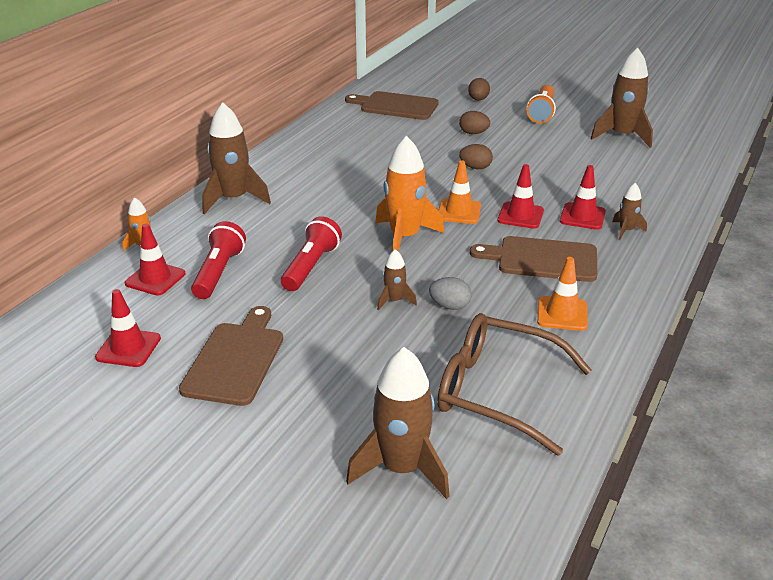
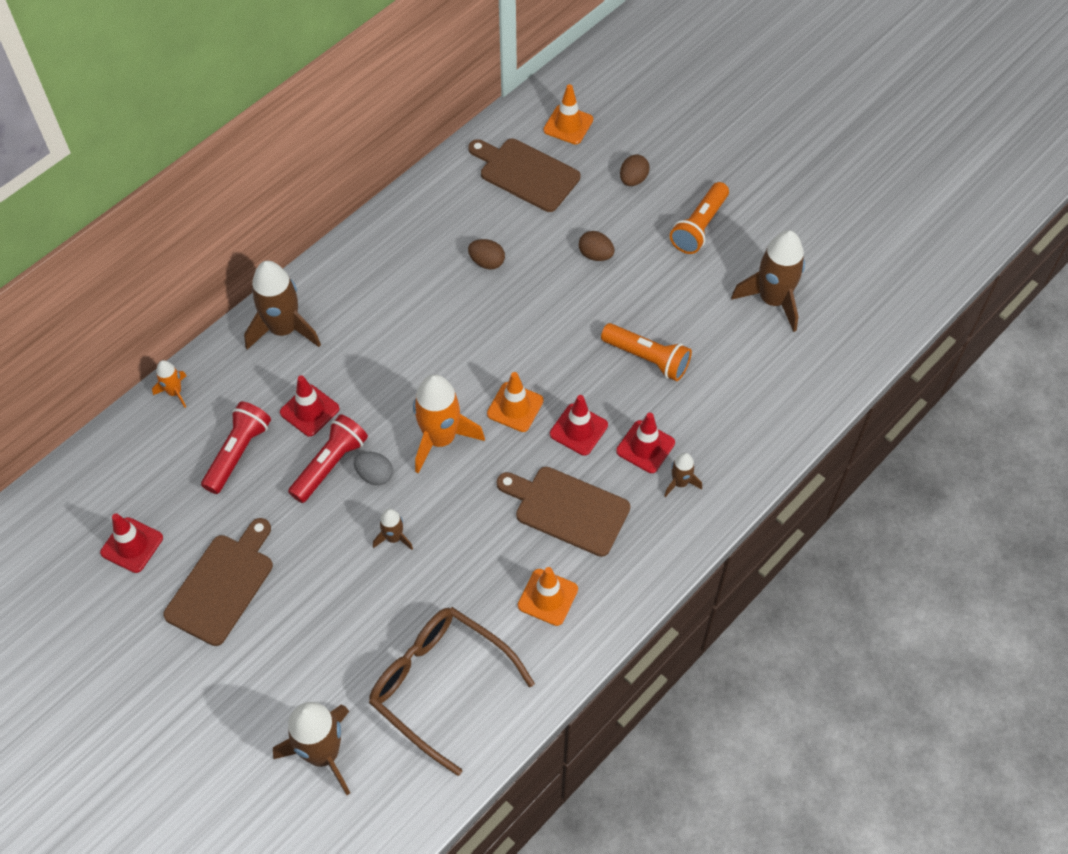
camera: 15 degrees right, 25 degrees up
(155, 279) = (175, 448): red traffic cone -> red traffic cone (309, 410)
(414, 84) = (568, 125): none -> orange traffic cone
(450, 306) = (444, 559): grey egg -> grey egg (374, 475)
(475, 167) = (568, 327): brown egg -> brown egg (487, 262)
(549, 174) = (647, 358): none -> orange flashlight

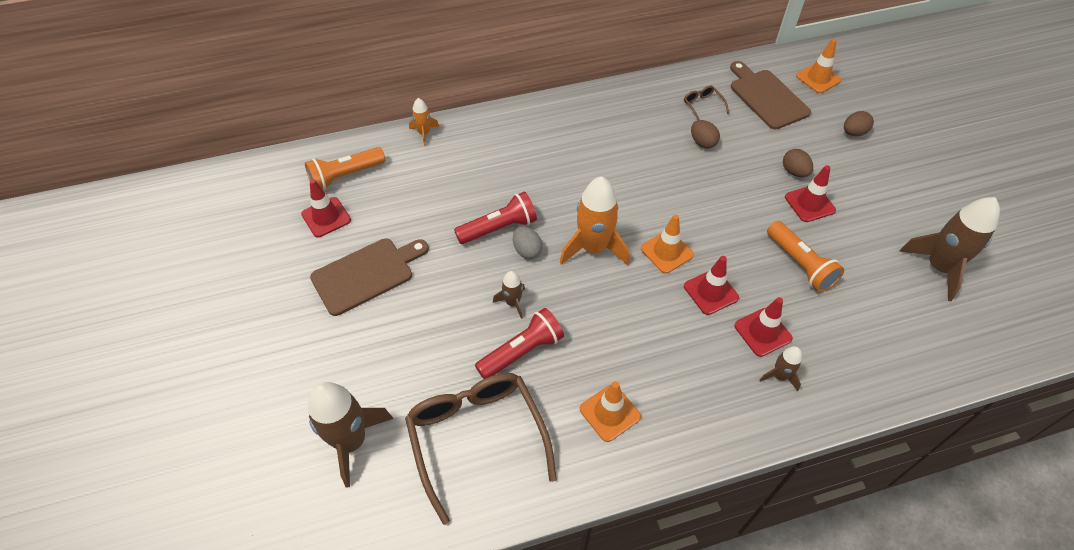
camera: 30 degrees right, 5 degrees down
(238, 453) = (439, 190): red flashlight -> red flashlight (522, 352)
(284, 329) = (525, 125): brown rocket -> none
(309, 410) = (508, 185): red traffic cone -> red traffic cone (809, 204)
(464, 215) = (702, 106): none -> brown glasses
(567, 509) = (667, 349): brown cutting board -> none
(699, 226) = (895, 186): orange flashlight -> orange flashlight (345, 176)

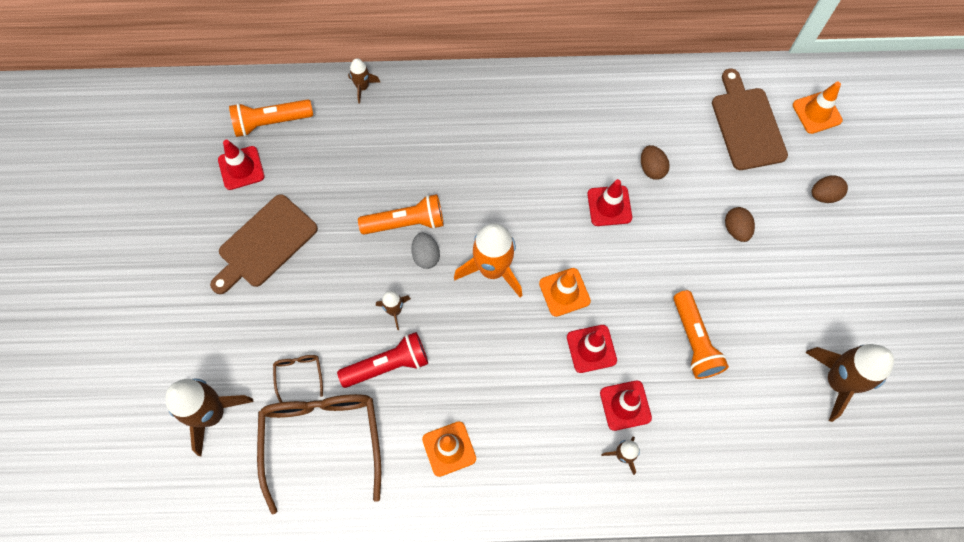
camera: 15 degrees right, 15 degrees up
(366, 274) = (265, 244): brown cutting board -> brown cutting board turned 150 degrees clockwise
(424, 133) = (362, 87): orange rocket -> brown rocket
(499, 228) = (406, 223): red flashlight -> orange flashlight
(702, 106) = (670, 120): brown glasses -> brown glasses (299, 374)
(809, 204) = (735, 272): red traffic cone -> red traffic cone (609, 206)

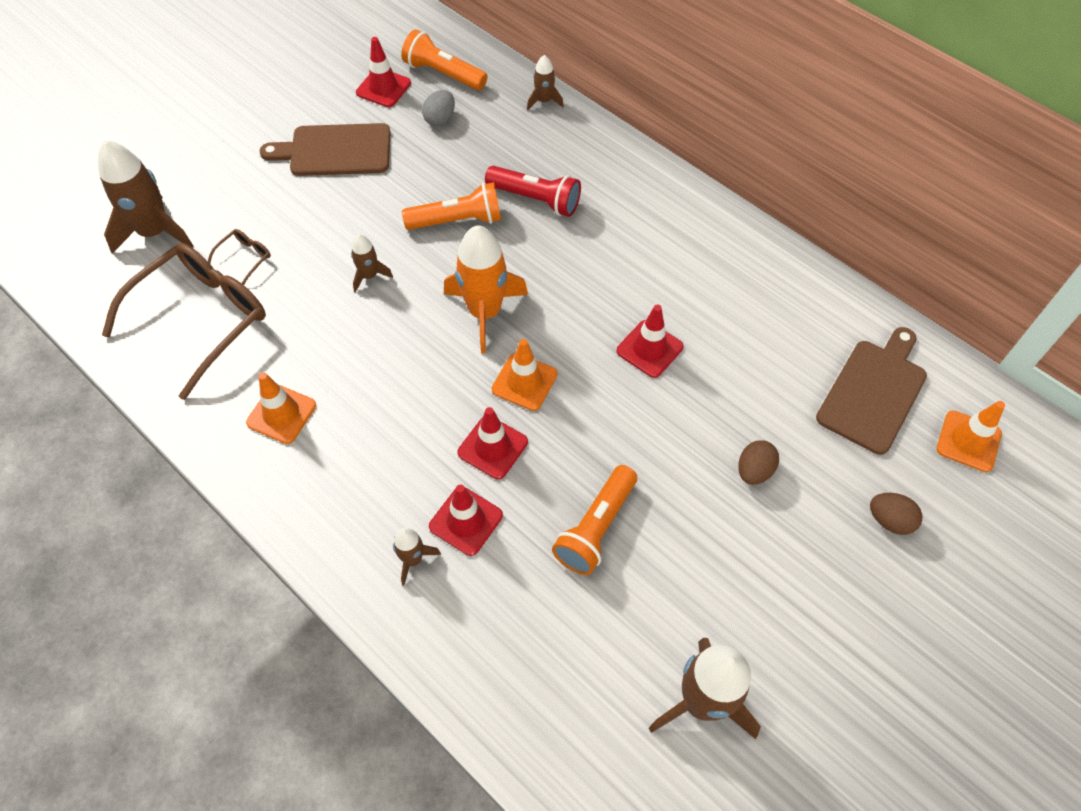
camera: 45 degrees right, 10 degrees down
(388, 365) = (314, 310): red flashlight -> red flashlight (535, 200)
(406, 223) = (457, 221): orange flashlight -> orange flashlight turned 45 degrees counterclockwise
(426, 255) = (443, 257): grey egg -> grey egg (440, 119)
(652, 168) = (728, 352): brown egg -> none

